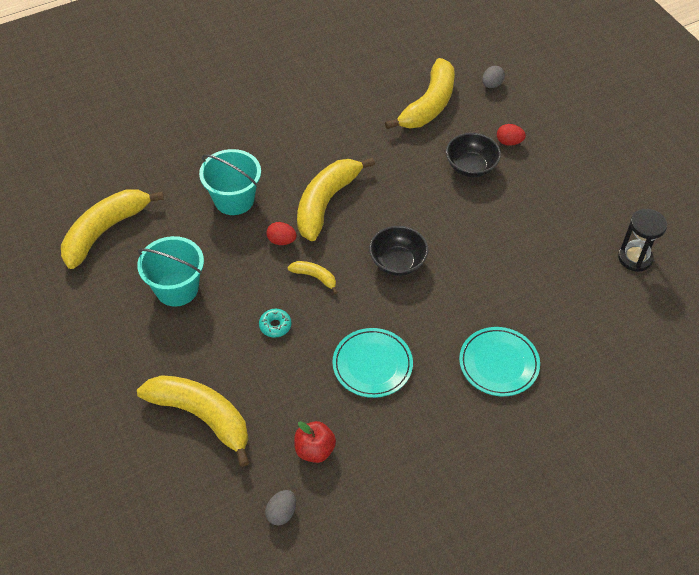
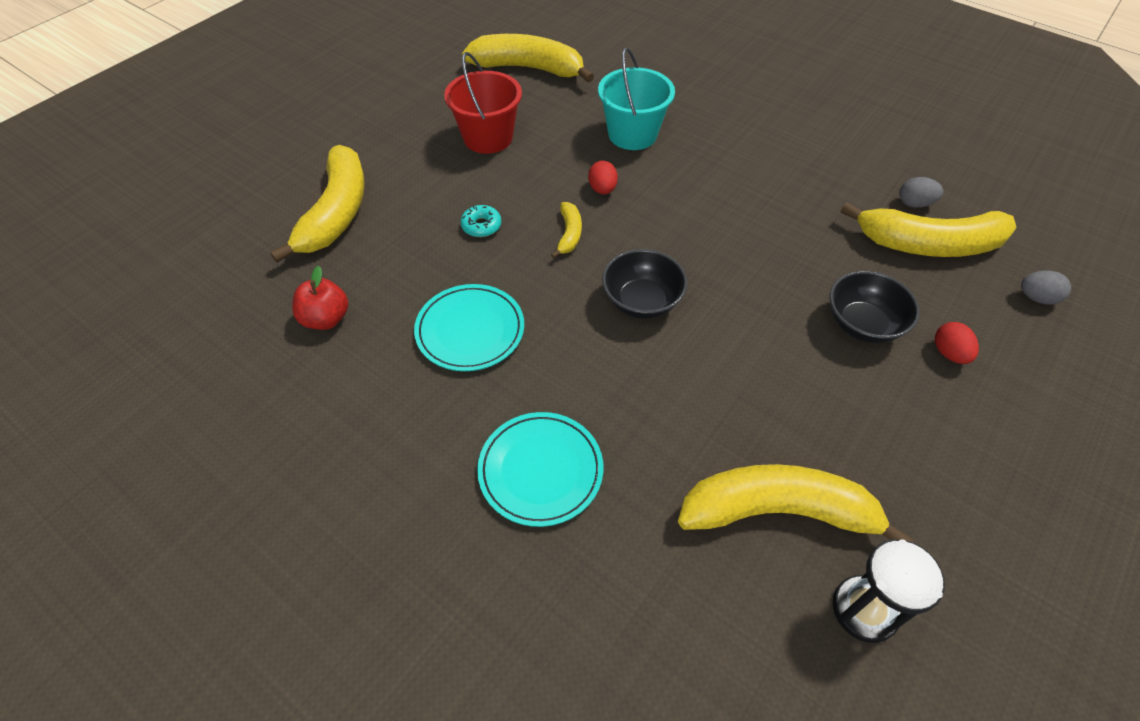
camera: 65 degrees right, 0 degrees up
(177, 288) = (488, 138): turquoise bucket -> red bucket
(281, 513) = (233, 319): grey egg -> grey egg (914, 204)
(326, 203) = (685, 206): yellow banana -> yellow banana (778, 511)

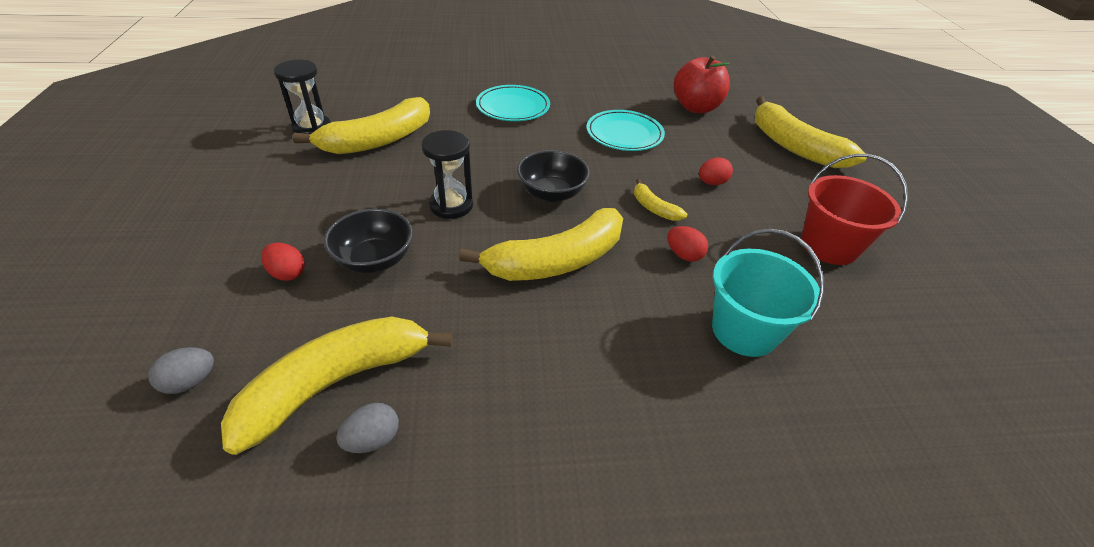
camera: 135 degrees right, 10 degrees down
(326, 319) = (696, 107): red apple -> red apple, size x1.53
(481, 226) = (711, 183): turquoise donut -> red egg
(528, 68) = (956, 349): yellow banana -> yellow banana (557, 261)
(754, 344) = (451, 205): none -> black hourglass

